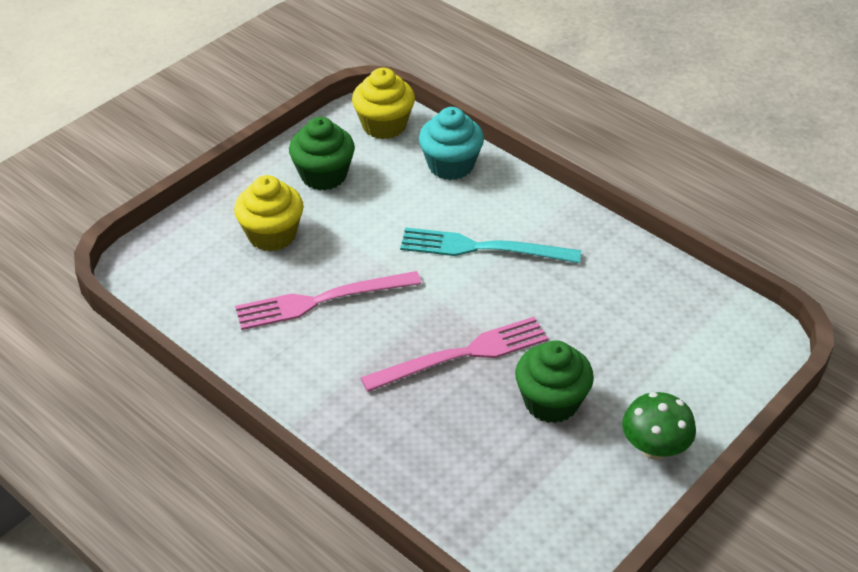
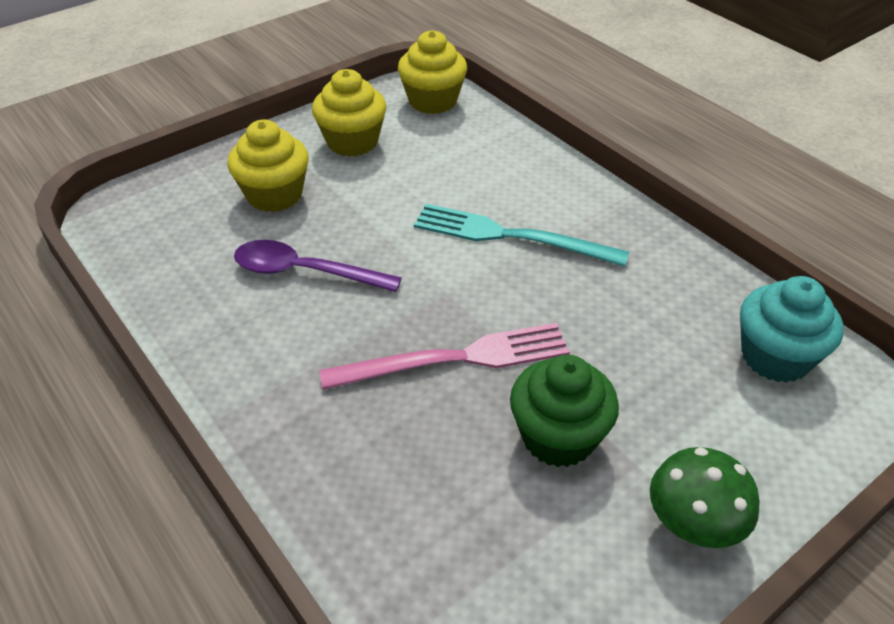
camera: 10 degrees right, 0 degrees up
(321, 300) = (305, 272): pink fork -> purple spoon
(323, 175) = (352, 142): green cupcake -> yellow cupcake
(450, 165) = (495, 146): turquoise cupcake -> turquoise cupcake (775, 357)

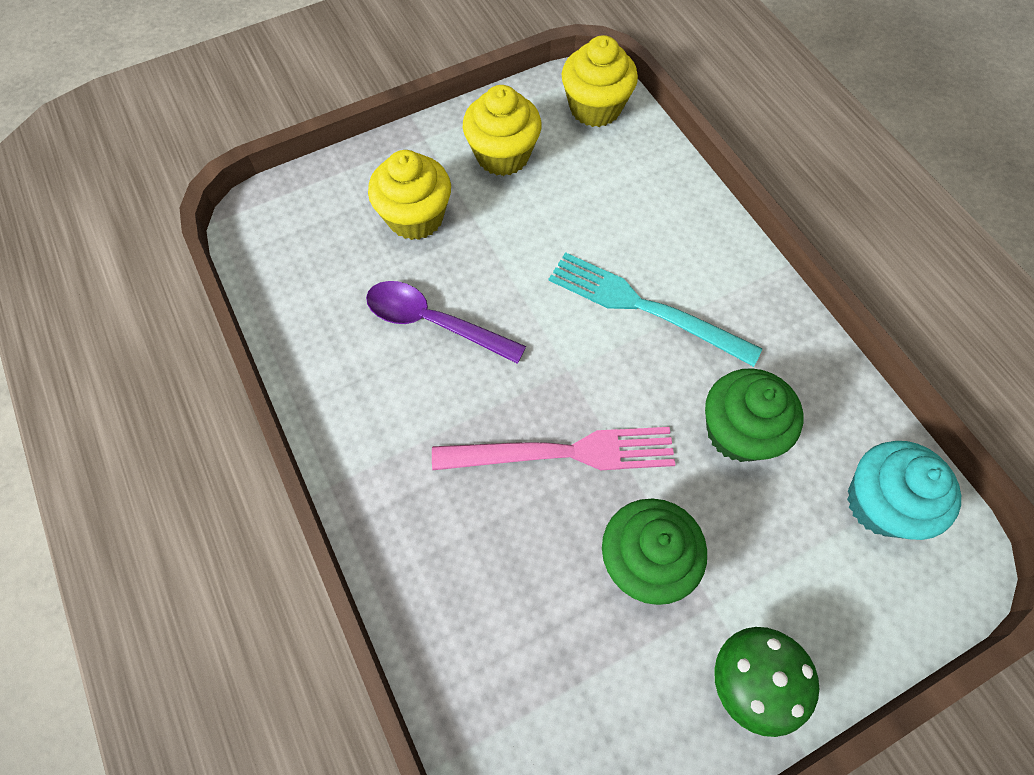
camera: 10 degrees right, 20 degrees up
(624, 319) = (738, 431): none -> green cupcake

